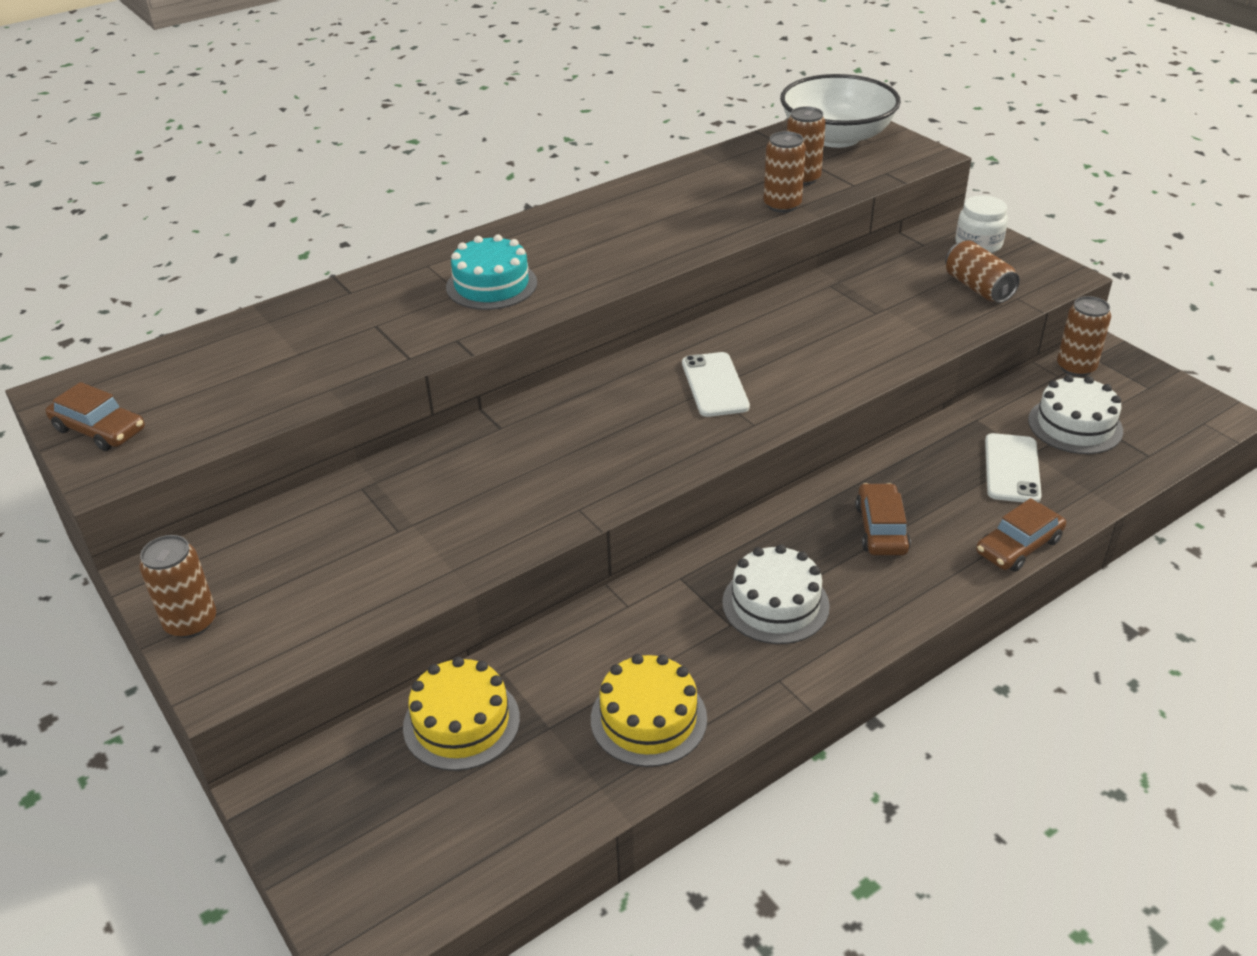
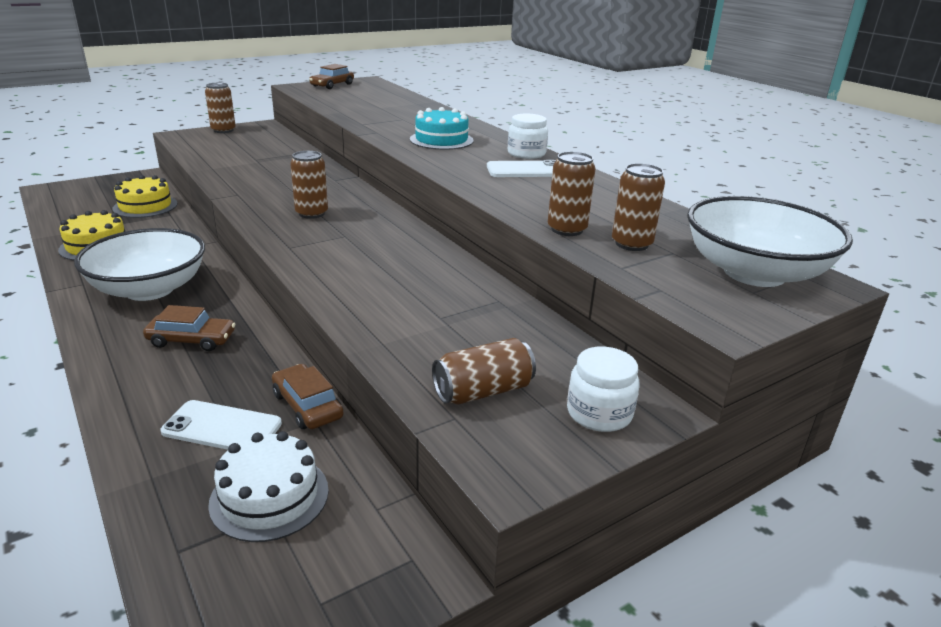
camera: 90 degrees right, 10 degrees down
(544, 226) = (526, 154): none -> white jar
(714, 385) = (349, 238): white phone -> white phone (525, 170)
(775, 604) = (149, 289): white cake -> white bowl
(1018, 546) = (113, 407): brown car -> brown car (307, 406)
(1076, 367) = (391, 532): brown can -> brown can (311, 213)

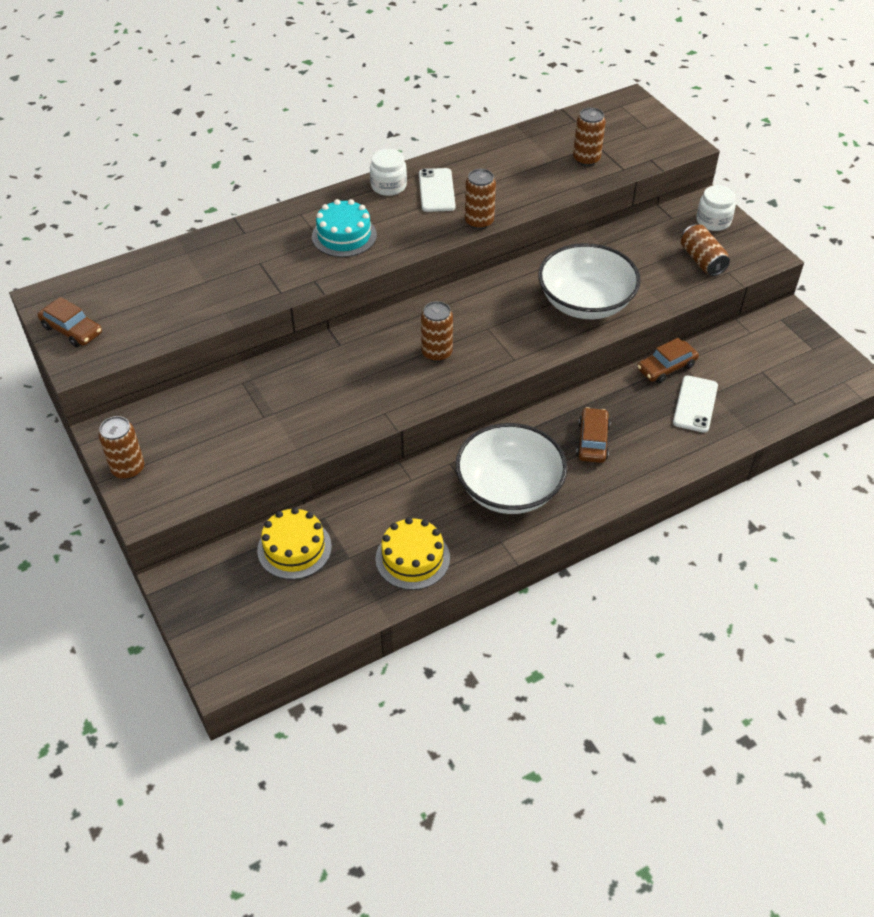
camera: 85 degrees left, 20 degrees up
(269, 496) = (750, 374): white cake -> none
(567, 229) = (566, 183): brown can -> brown can (479, 222)
(754, 273) = (621, 121): white bowl -> white bowl (585, 302)

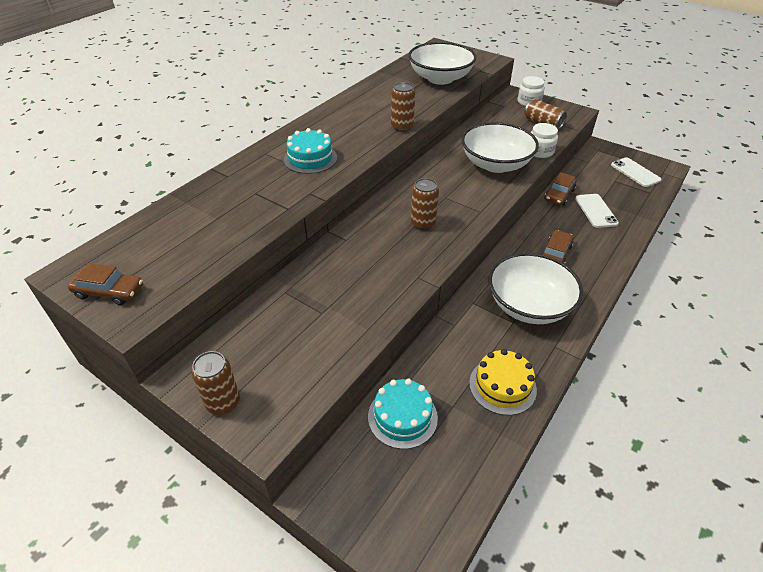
camera: 25 degrees left, 5 degrees down
(294, 548) = (402, 417): yellow cake -> turquoise cake
(388, 186) = (319, 121): white jar -> white jar (540, 151)
(436, 190) = (356, 116): white phone -> white phone (635, 172)
(586, 159) = (440, 78): brown can -> white bowl
(592, 441) = (555, 254): brown car -> brown car turned 45 degrees clockwise

